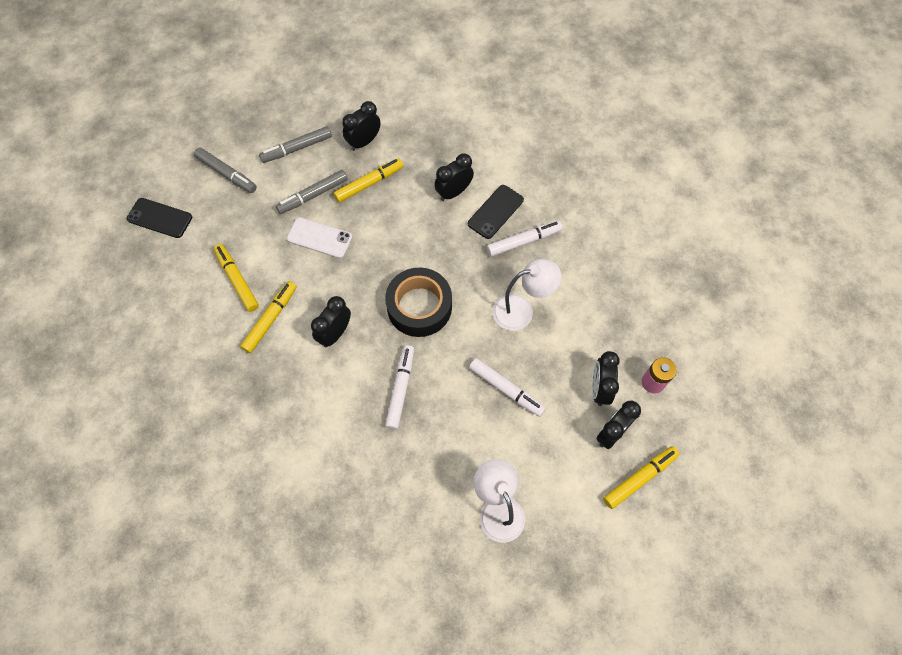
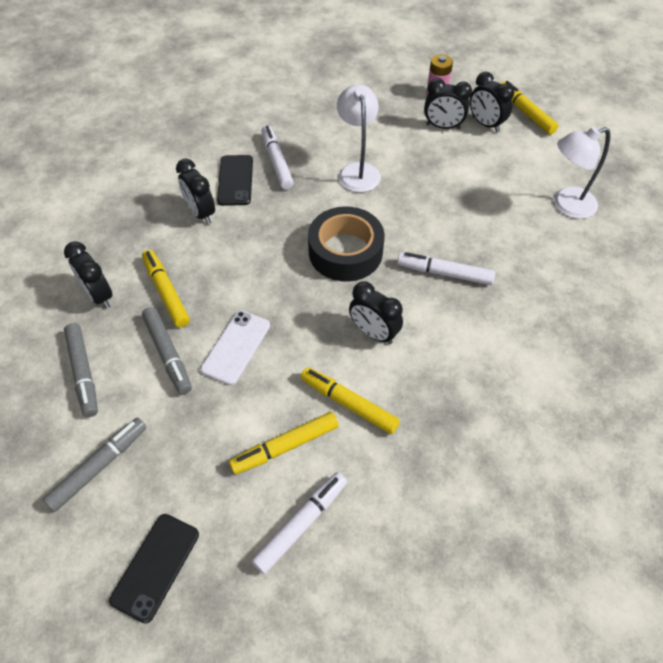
camera: 85 degrees left, 10 degrees down
(495, 212) = (235, 180): black phone -> black phone turned 45 degrees clockwise
(506, 389) = (444, 189): white marker -> white marker (301, 524)

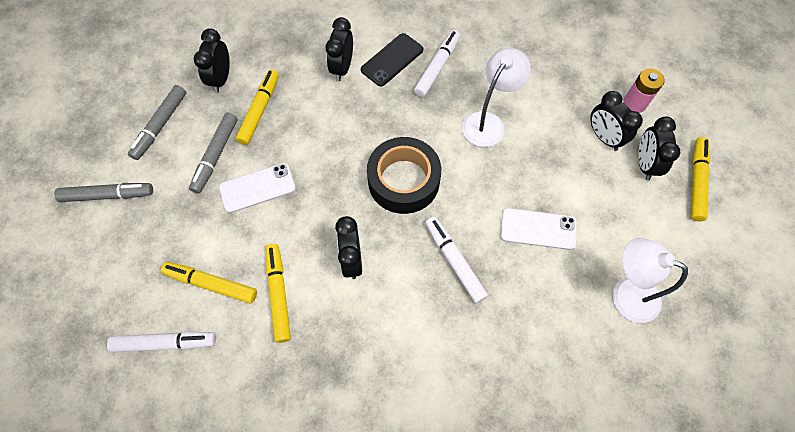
camera: 45 degrees right, 10 degrees up
(155, 566) = (71, 286): black phone -> none
(471, 210) = (538, 229): none -> white phone

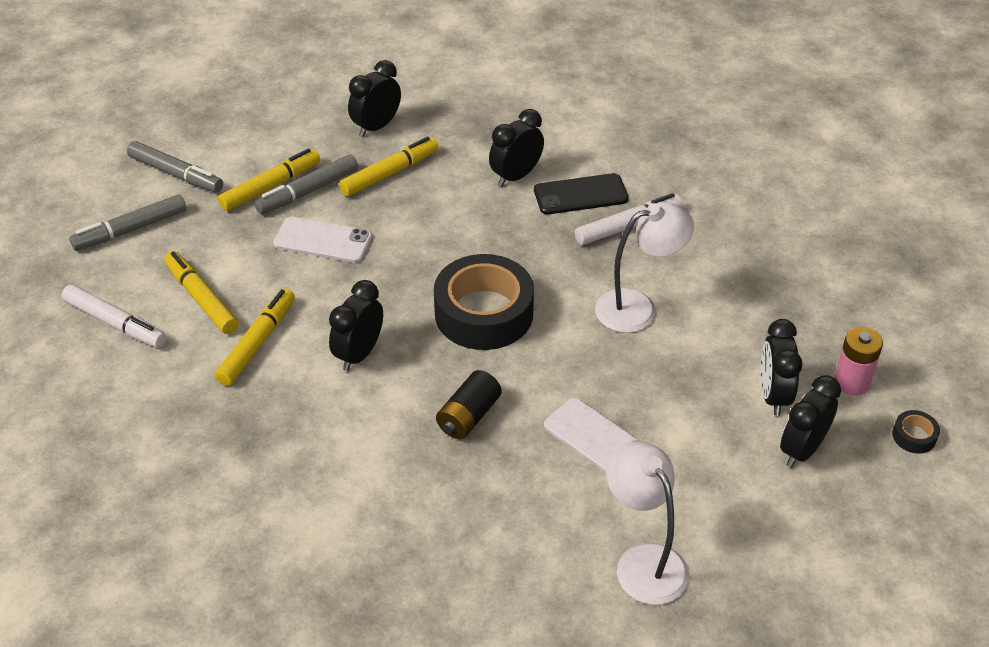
camera: 35 degrees right, 20 degrees down
(160, 126) = (278, 139): grey marker -> grey marker (131, 230)
(454, 261) = (468, 416): white marker -> black battery
(689, 119) = (914, 436): none -> black tape
(696, 181) = (856, 504): yellow marker -> yellow marker (271, 186)

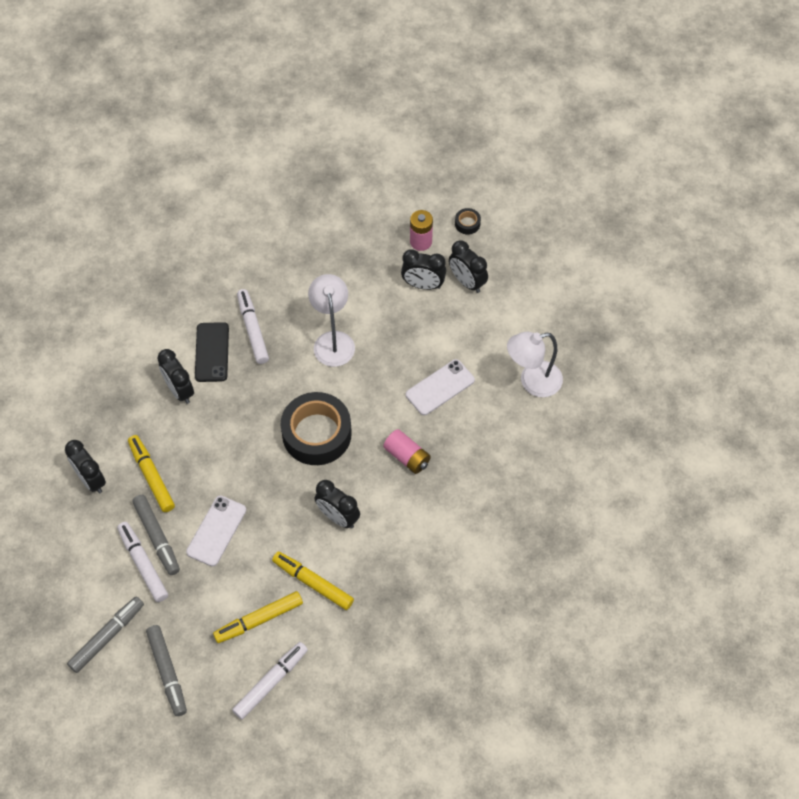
camera: 80 degrees left, 15 degrees up
(271, 186) = (143, 564): yellow marker -> white marker
(468, 416) = (407, 457): black battery -> pink battery

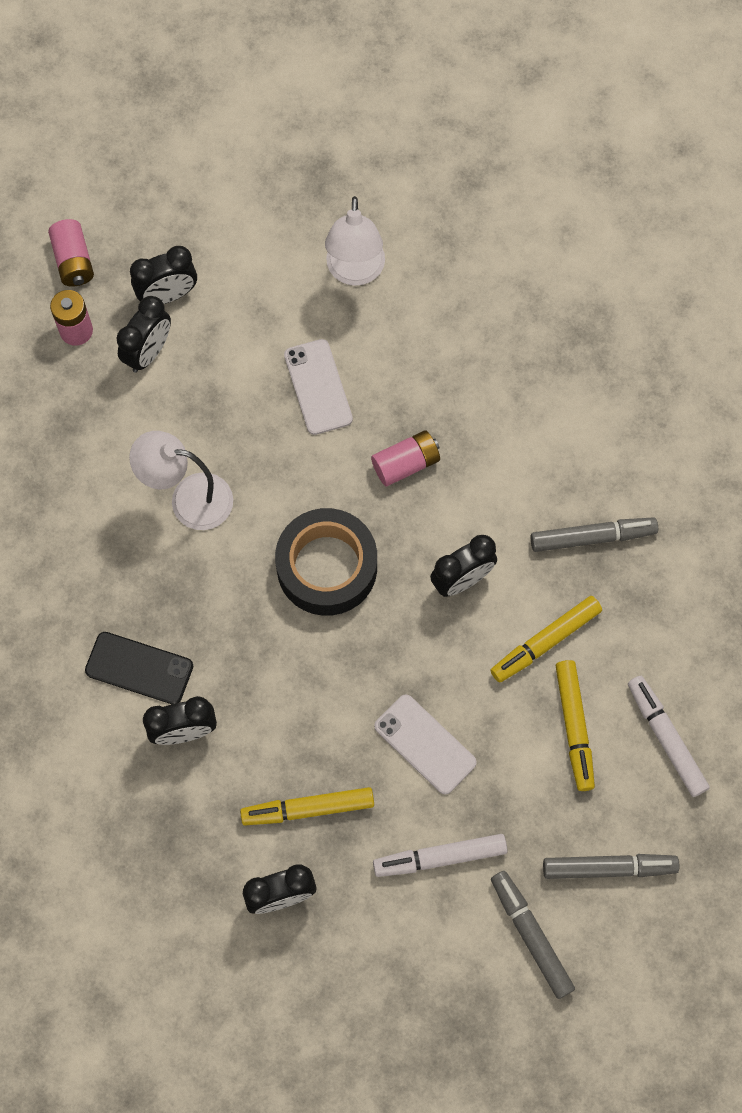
camera: 70 degrees left, 10 degrees up
(157, 537) = (405, 827): grey marker -> grey marker (592, 537)
(252, 330) = (125, 601): white marker -> none
(467, 223) = (73, 261): black tape -> pink battery

